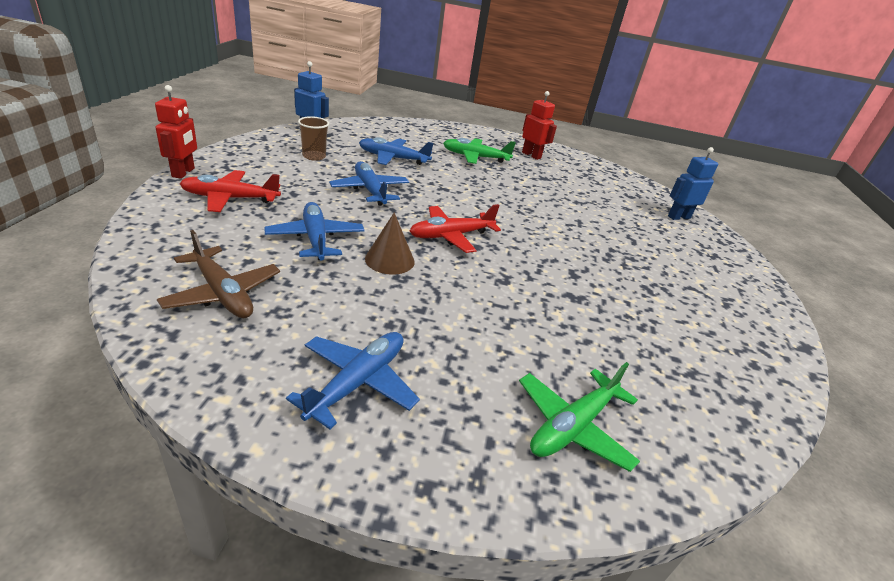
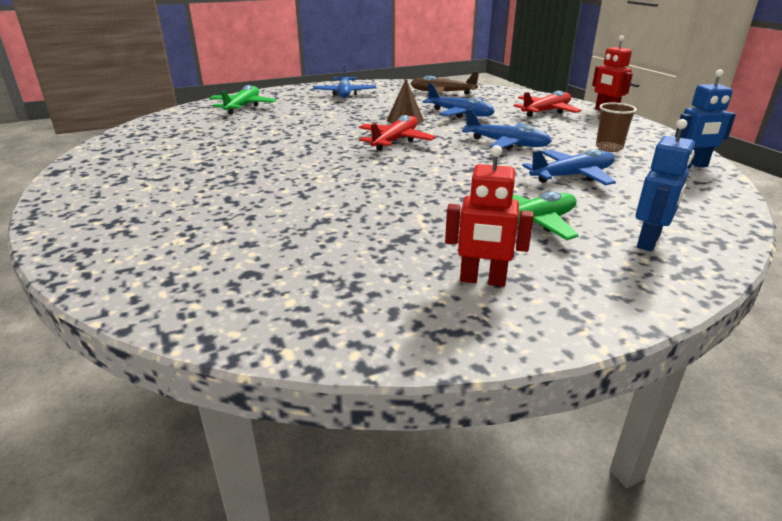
camera: 150 degrees right, 5 degrees down
(678, 217) = (154, 266): blue robot -> blue robot (649, 242)

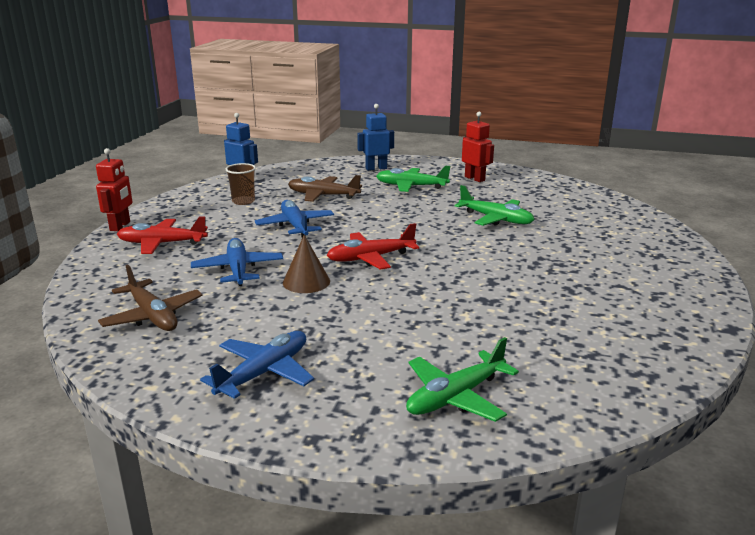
camera: 140 degrees left, 5 degrees down
(344, 209) = (496, 219): none -> green plane
(572, 176) = (323, 195): blue plane -> brown plane

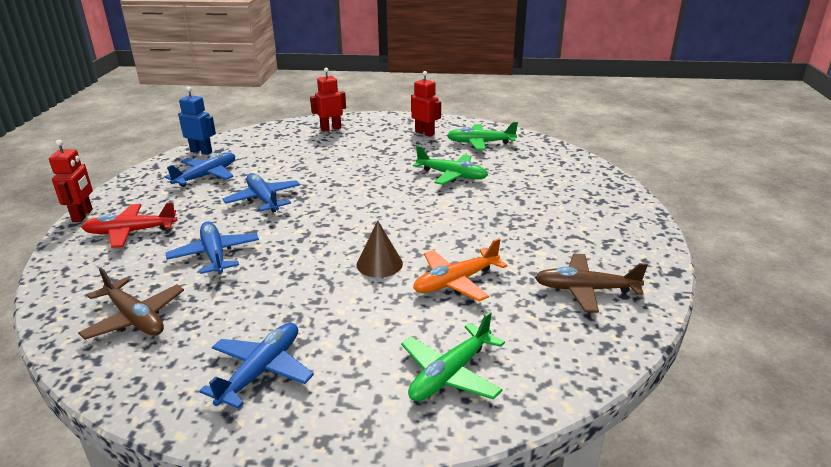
camera: 10 degrees left, 5 degrees up
(243, 201) = (206, 176): brown cup -> blue plane
(306, 282) = (285, 262): brown cone -> brown cone (379, 264)
(323, 195) = (284, 163): brown plane -> brown plane (585, 289)
(370, 258) = (343, 229): red plane -> none
(376, 168) = (330, 129): blue robot -> red robot
(411, 186) = (367, 146): green plane -> green plane (480, 143)
(479, 315) = (456, 282): none -> orange plane

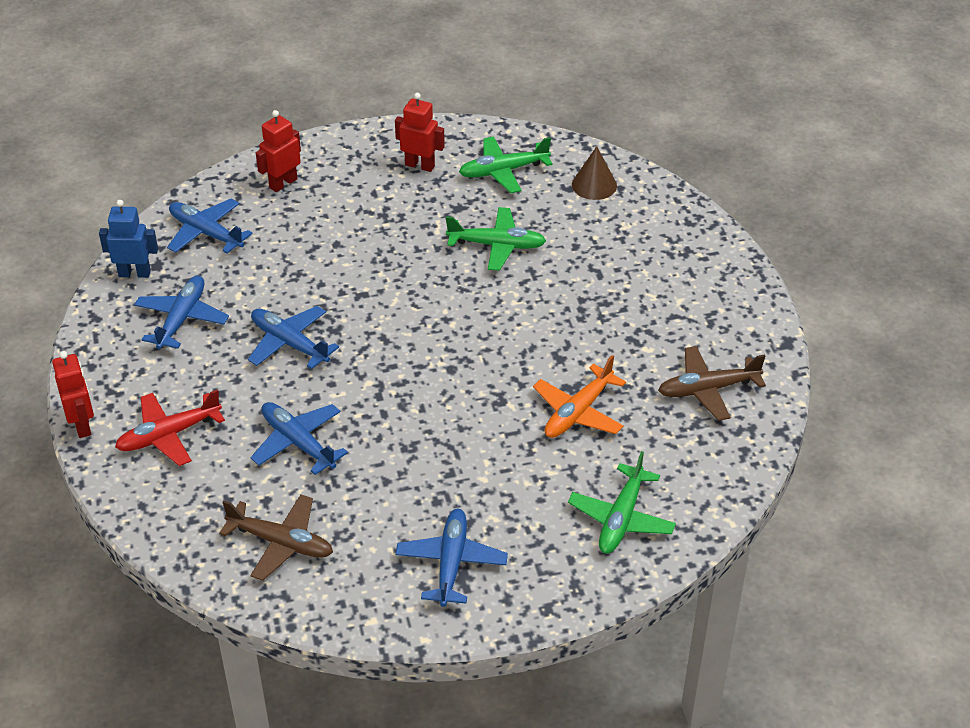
camera: 20 degrees left, 15 degrees up
(263, 141) = (206, 233): none -> blue plane
(379, 264) = (487, 408): brown cone -> brown cone (594, 185)

